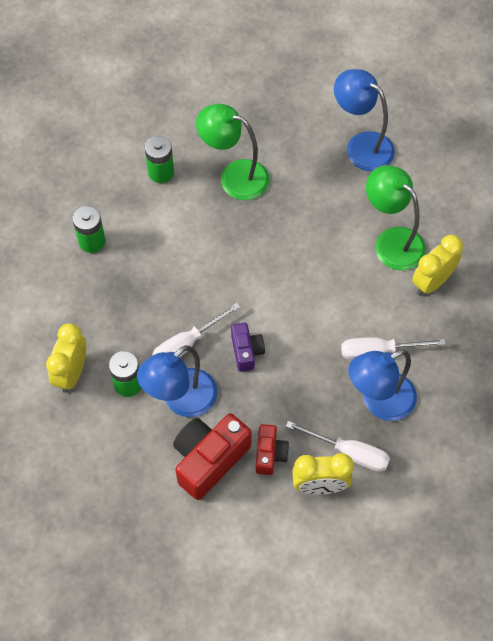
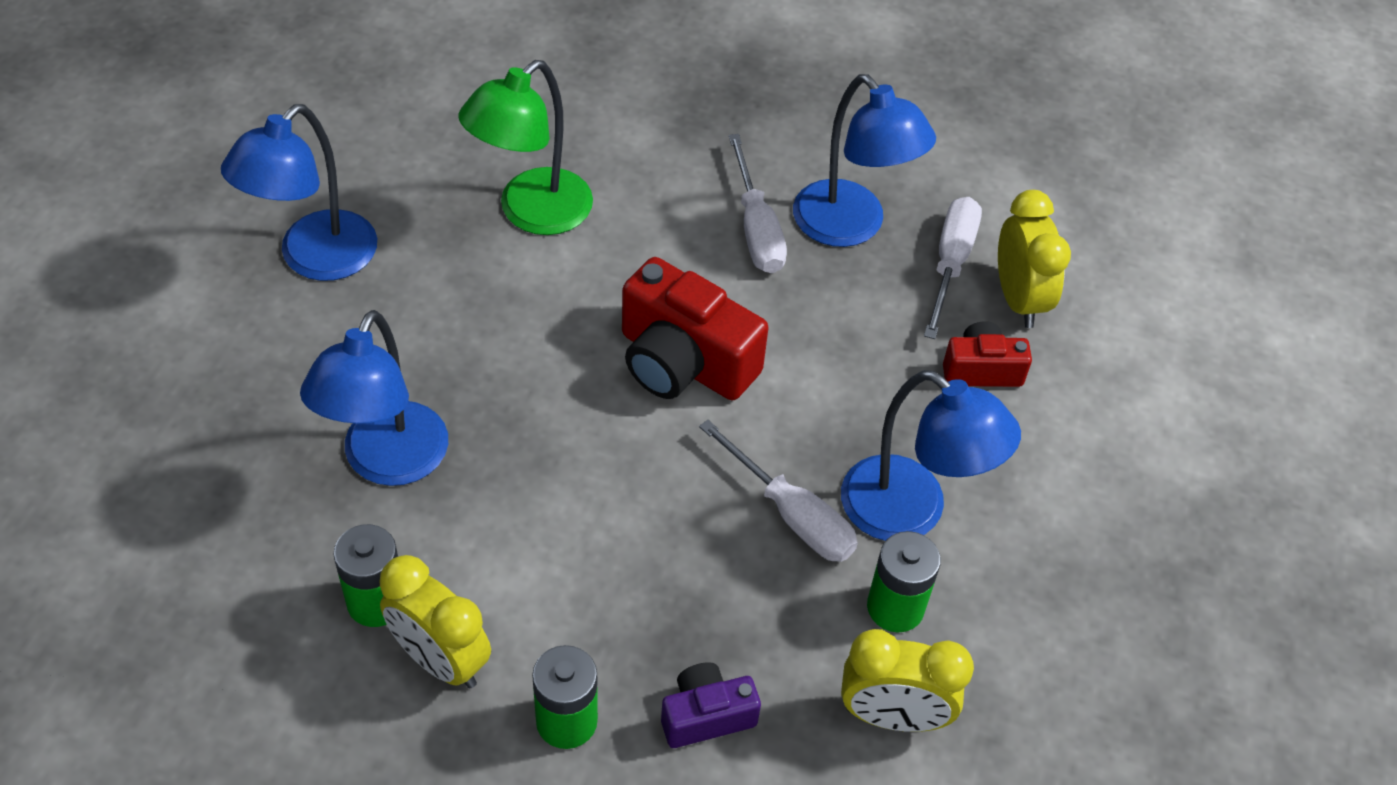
camera: 100 degrees left, 10 degrees down
(209, 459) = (1015, 458): red camera -> red camera (683, 362)
(234, 176) = (387, 462): green lamp -> blue lamp
(246, 351) = (789, 416): purple camera -> purple camera (706, 716)
(432, 282) = (611, 160): yellow clock -> yellow clock (440, 660)

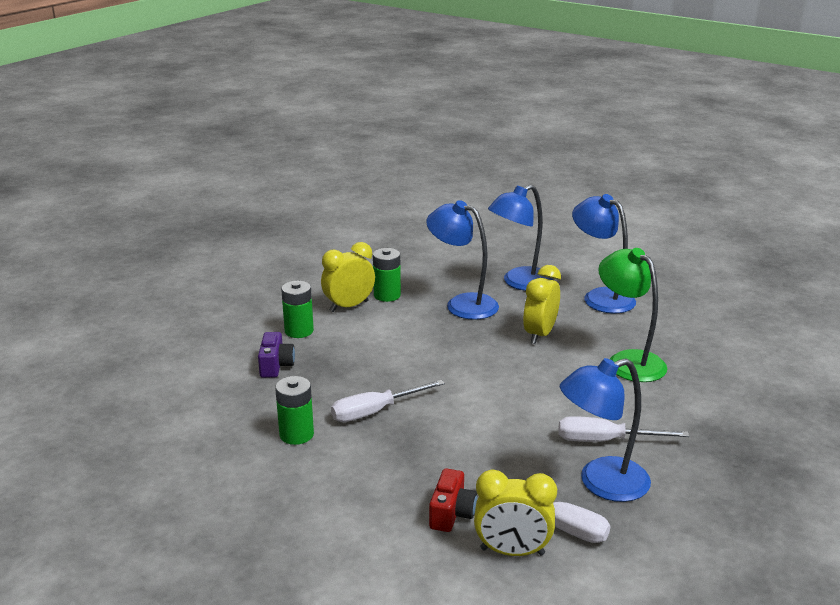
camera: 110 degrees right, 25 degrees down
(683, 362) = (498, 394): red camera -> none
(893, 716) = (235, 419): yellow clock -> yellow clock (539, 334)
(911, 512) = (354, 455): blue lamp -> blue lamp (519, 283)

